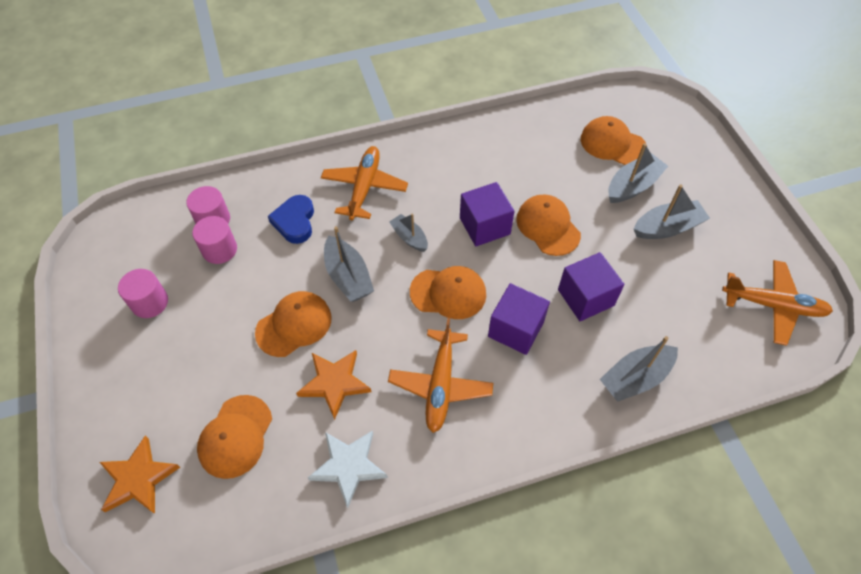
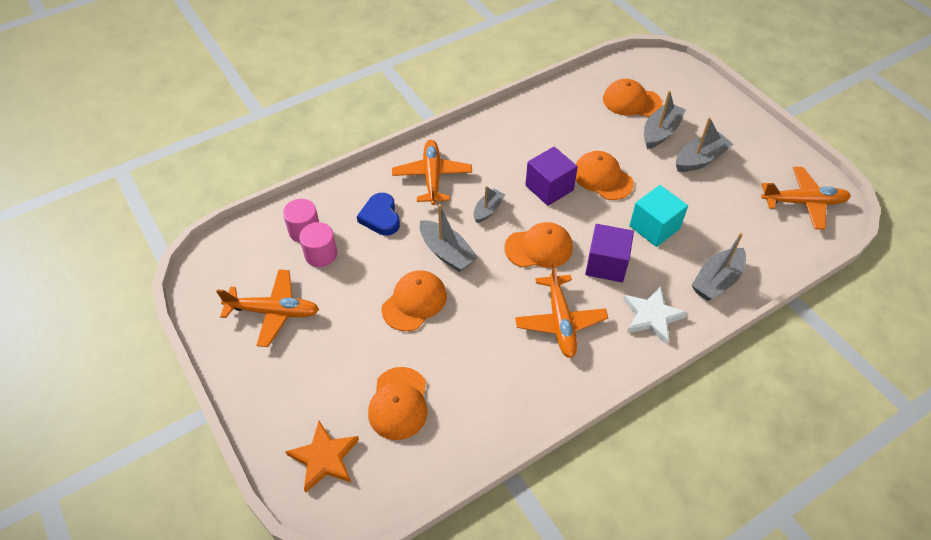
camera: 15 degrees left, 5 degrees down
(150, 302) = (274, 312): pink cylinder -> orange plane
(335, 383) = (469, 341): orange star -> none
(349, 466) = (507, 403): white star -> white star (652, 316)
(409, 237) = (488, 210): grey boat -> grey boat turned 90 degrees clockwise
(585, 297) = (654, 227): purple cube -> turquoise cube

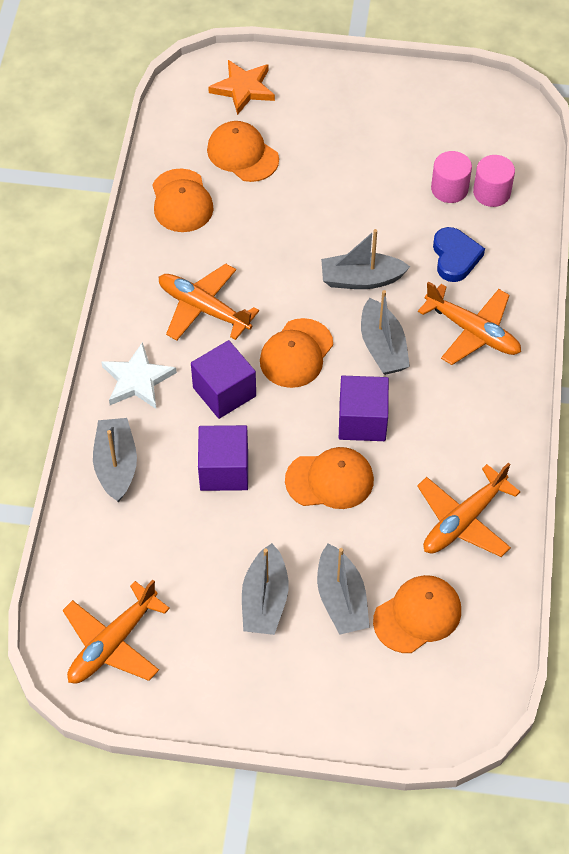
camera: 130 degrees right, 5 degrees up
(274, 312) = (413, 126): orange plane -> orange plane (463, 520)
(380, 217) = (455, 257): blue heart -> blue heart turned 60 degrees clockwise
(414, 302) = (329, 222): orange cap -> orange cap (181, 201)
(488, 210) = (382, 347): grey boat -> grey boat, size x1.57
(654, 227) = (224, 470): turquoise cube -> purple cube

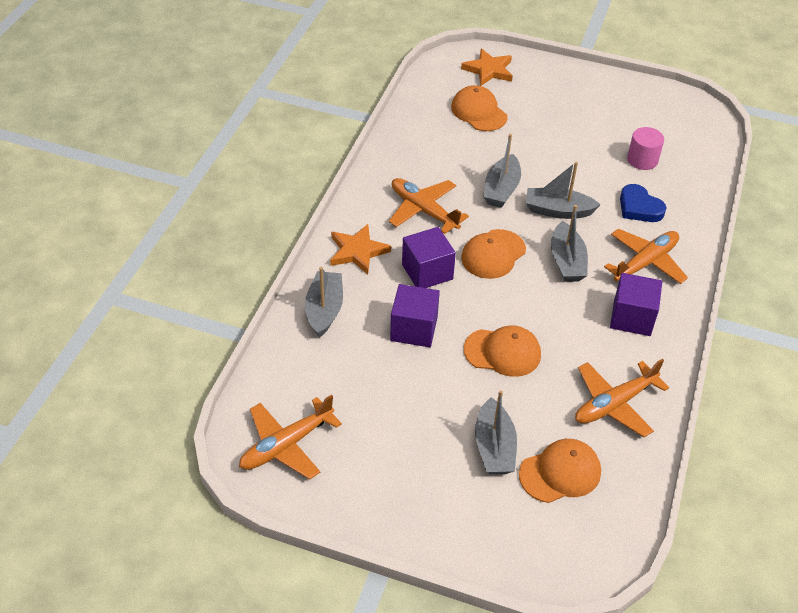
camera: 10 degrees right, 10 degrees down
(137, 380) = (357, 251): white star -> orange star
(181, 201) = (423, 135): orange cap -> none
(265, 600) = (426, 435): grey boat -> grey boat (501, 189)
(362, 420) = (539, 312): purple cube -> purple cube (632, 317)
(455, 257) = (639, 207): blue heart -> blue heart turned 135 degrees clockwise
(472, 331) = (645, 263): orange plane -> orange plane turned 90 degrees counterclockwise
(491, 192) = (677, 168): pink cylinder -> none

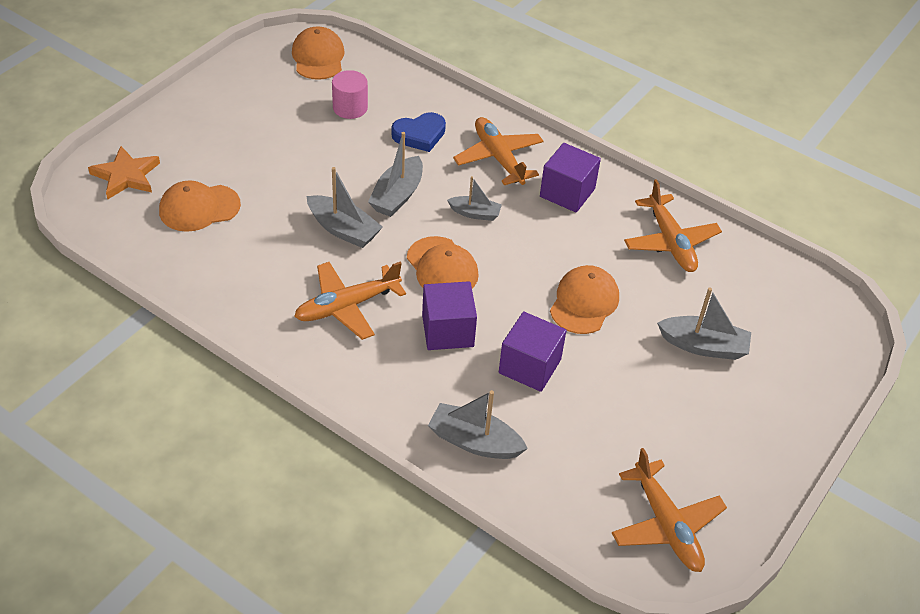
camera: 75 degrees left, 0 degrees up
(357, 251) = (390, 386): orange star -> none
(560, 473) = (742, 306): orange cap -> orange cap (318, 57)
(567, 261) = (475, 213): grey boat -> grey boat, size x0.64

